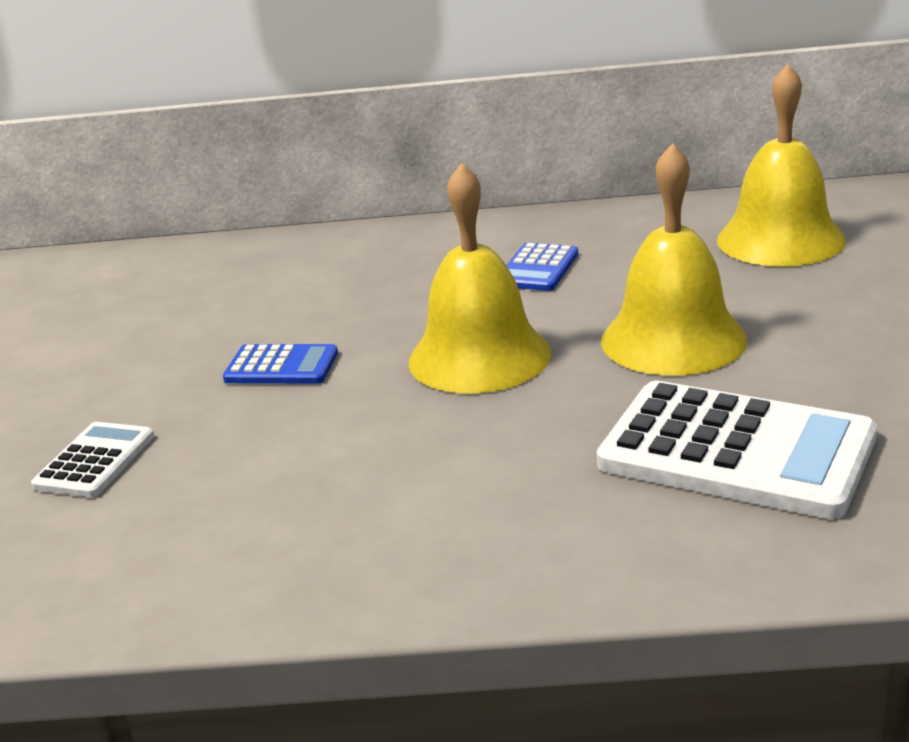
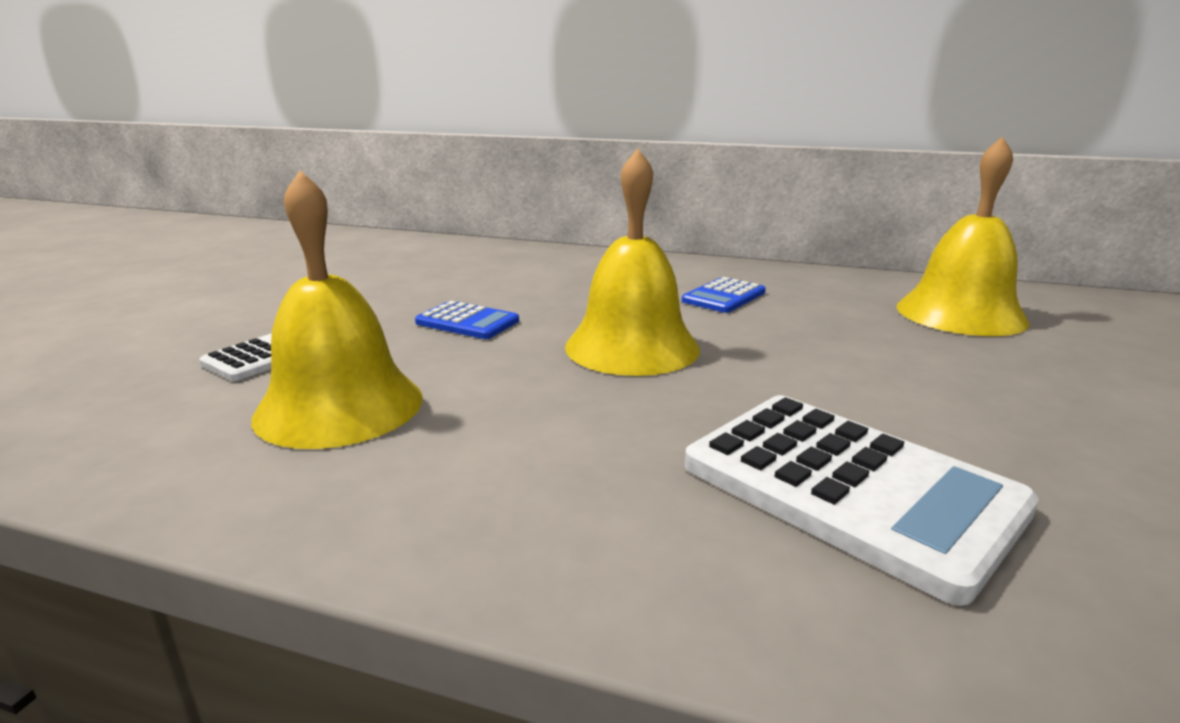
camera: 15 degrees right, 5 degrees down
(673, 339) = (822, 369): yellow bell -> yellow bell (339, 406)

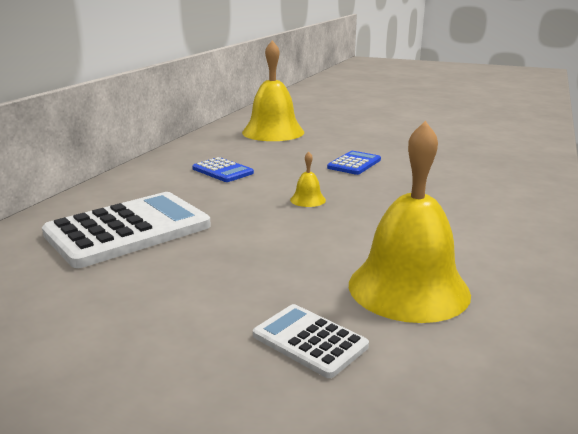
camera: 85 degrees left, 0 degrees up
(467, 322) = (244, 250): blue calculator -> blue calculator (354, 164)
(632, 347) = (308, 200): yellow bell -> yellow bell, size x0.41
(848, 487) = (454, 175): white calculator -> white calculator (128, 230)

